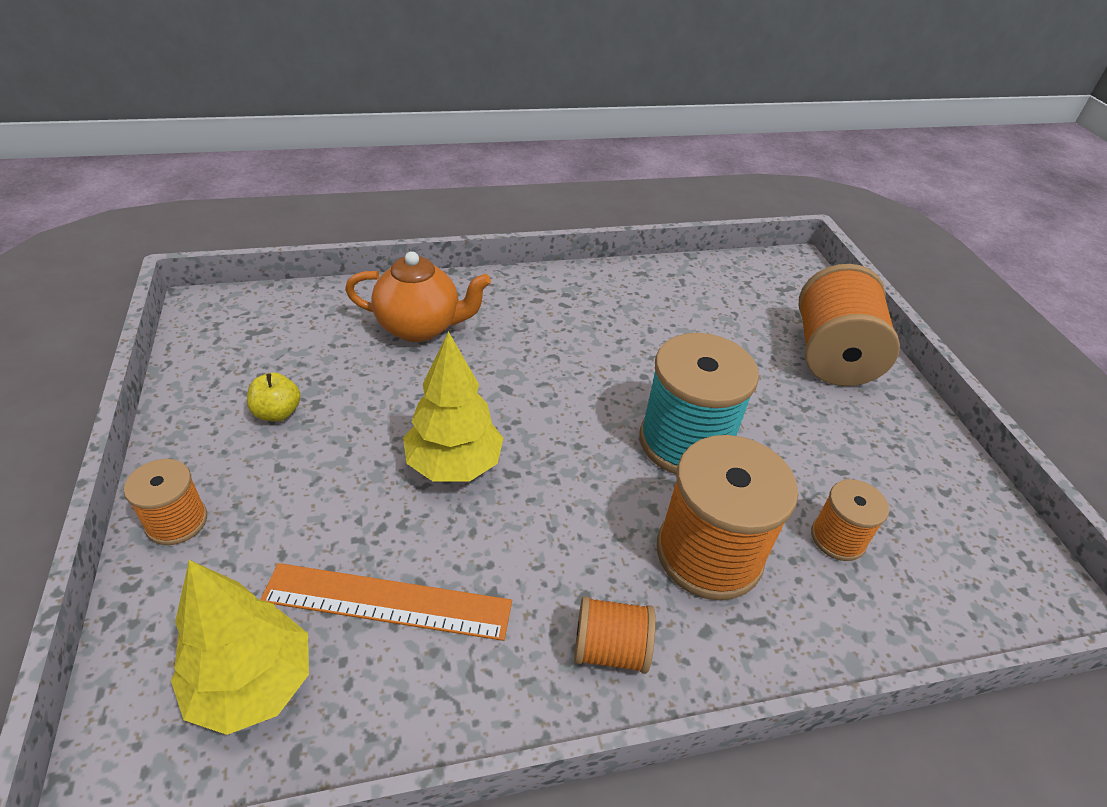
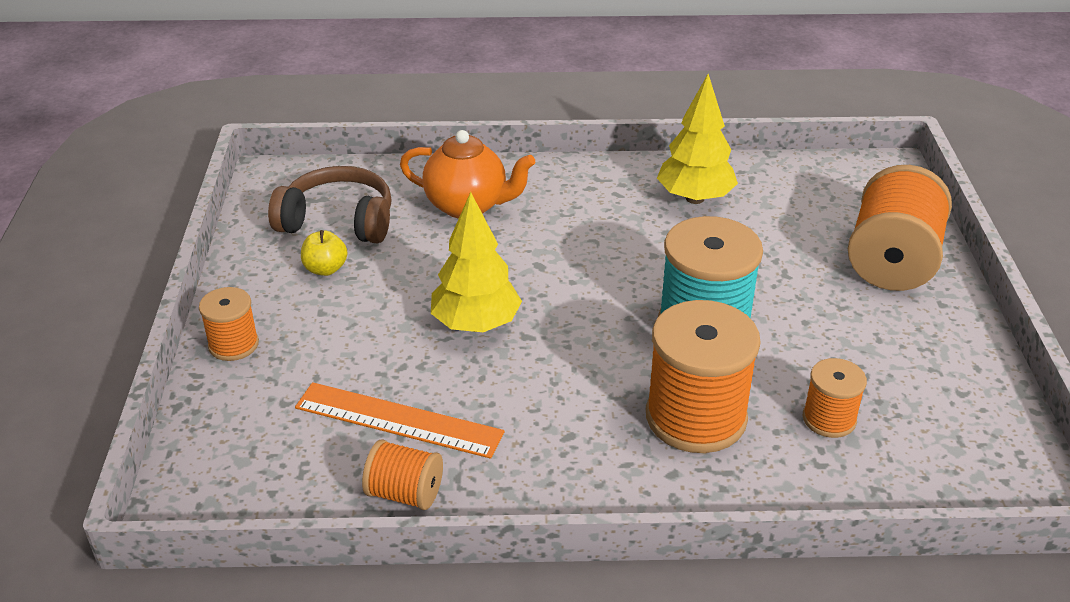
camera: 15 degrees right, 5 degrees down
(252, 685) = (282, 462): yellow tree -> yellow tree (695, 198)
(285, 354) = (338, 221): none -> brown headphones
(610, 649) = (581, 476): orange spool -> orange spool (405, 493)

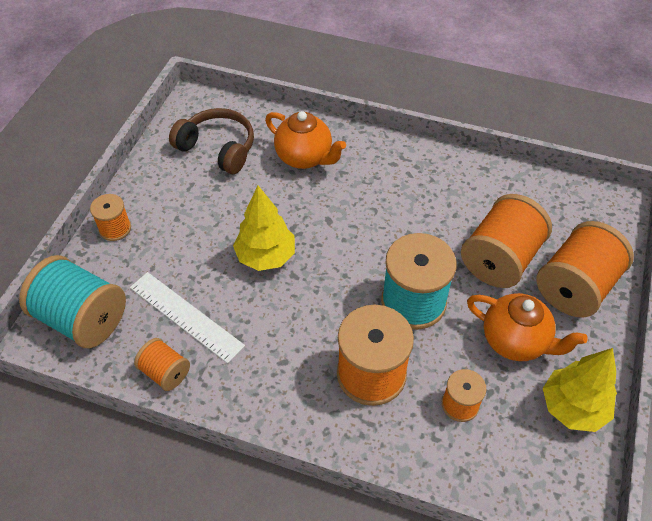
camera: 20 degrees right, 15 degrees up
(240, 463) = (82, 318): none -> turquoise spool
(325, 269) = (193, 185): yellow apple -> none
(398, 420) = (186, 316): orange ruler -> white ruler
(695, 198) = (461, 192): yellow tree -> yellow tree (572, 407)
(784, 255) = (500, 259): none -> orange spool
(855, 334) = (515, 341): none -> orange teapot

